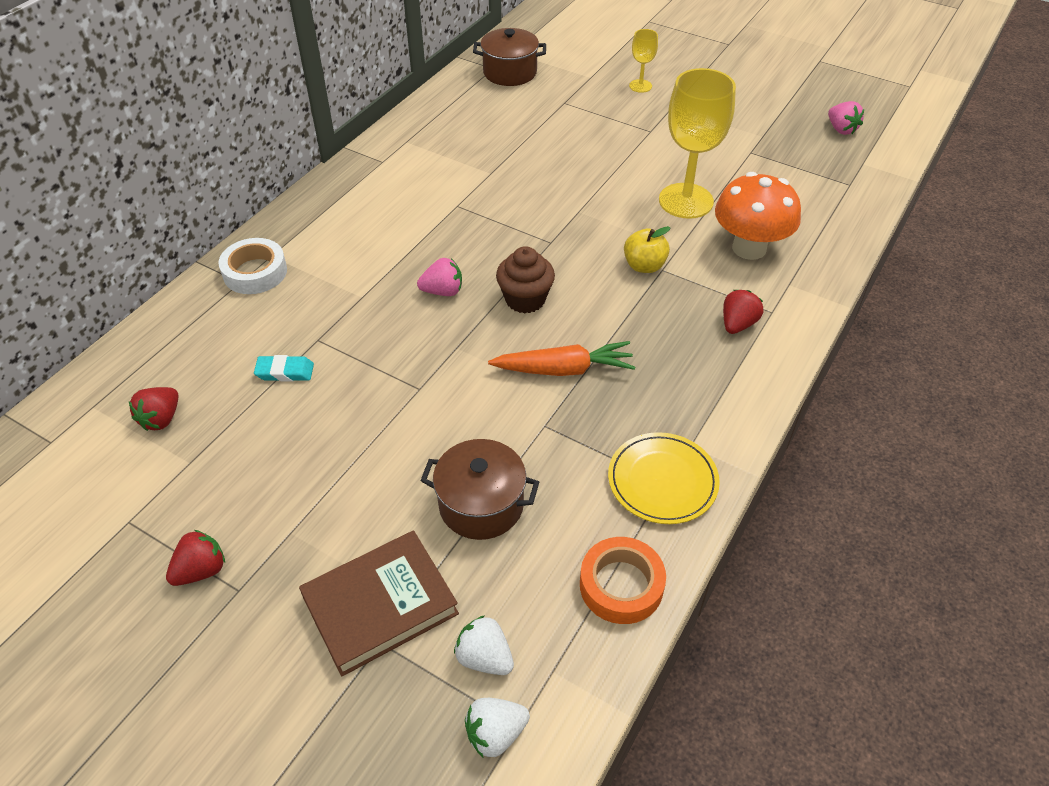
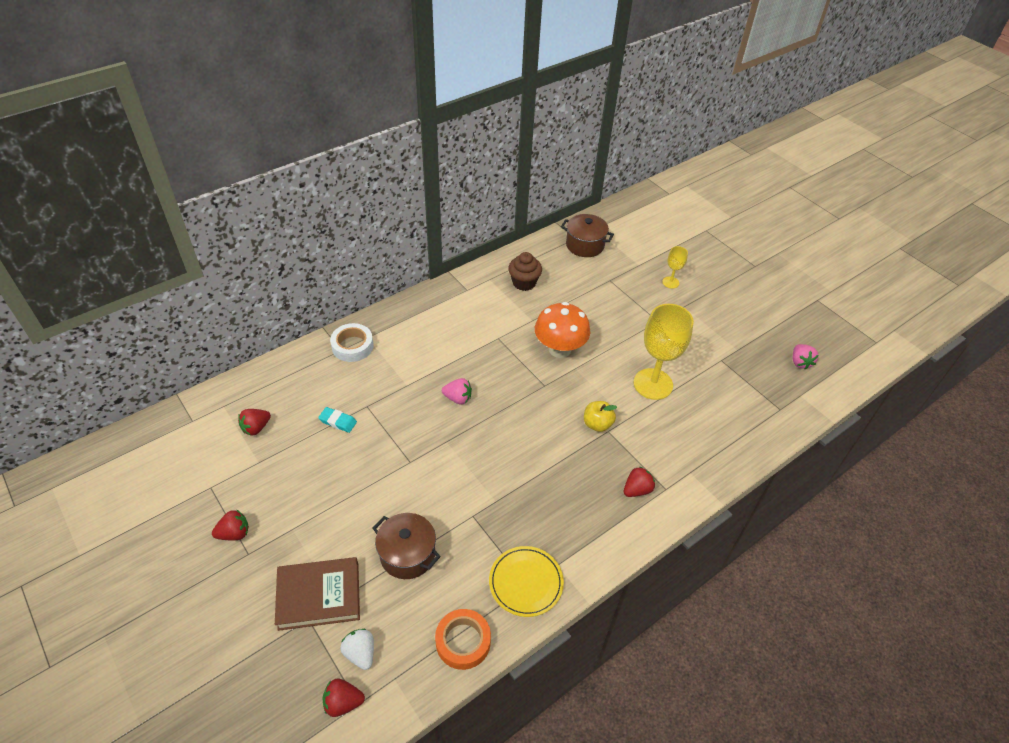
camera: 20 degrees right, 0 degrees up
(495, 734) = (343, 702): white strawberry -> red strawberry
(525, 299) = (506, 422): brown cupcake -> brown cupcake (524, 283)
(564, 369) = (505, 481): orange carrot -> none
(749, 248) = (677, 435): orange mushroom -> orange mushroom (559, 349)

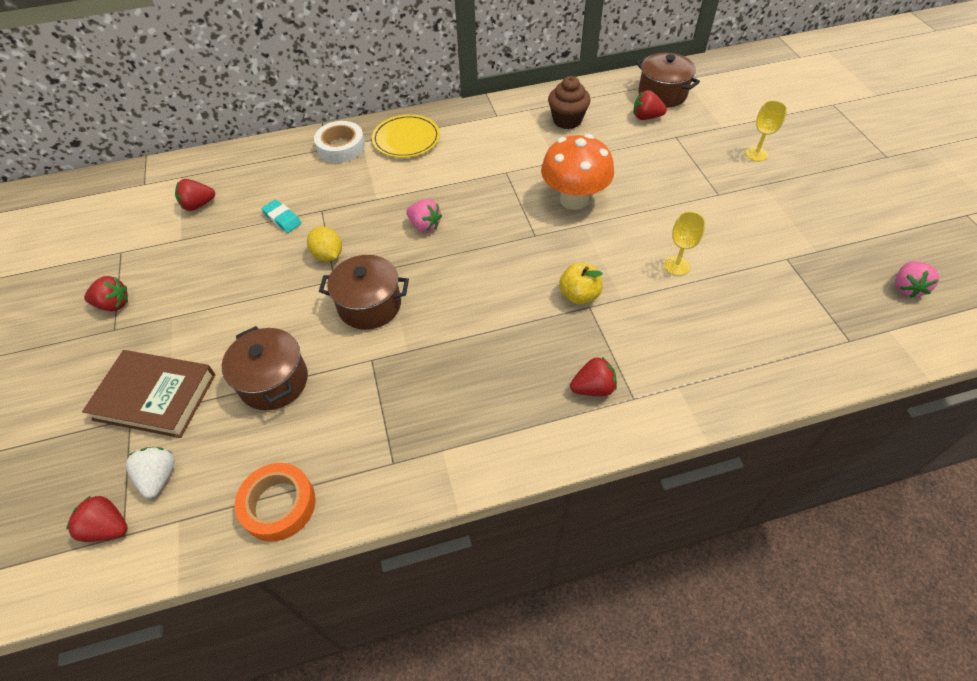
camera: 25 degrees right, 5 degrees up
(394, 442) = (328, 255): none -> yellow lemon
(449, 474) = (369, 305): none -> brown pot
(526, 582) = (392, 458): yellow plate -> yellow plate (406, 139)
(581, 268) = (646, 117): none -> red strawberry
(653, 384) = (676, 265): yellow goblet -> yellow goblet, size x0.48

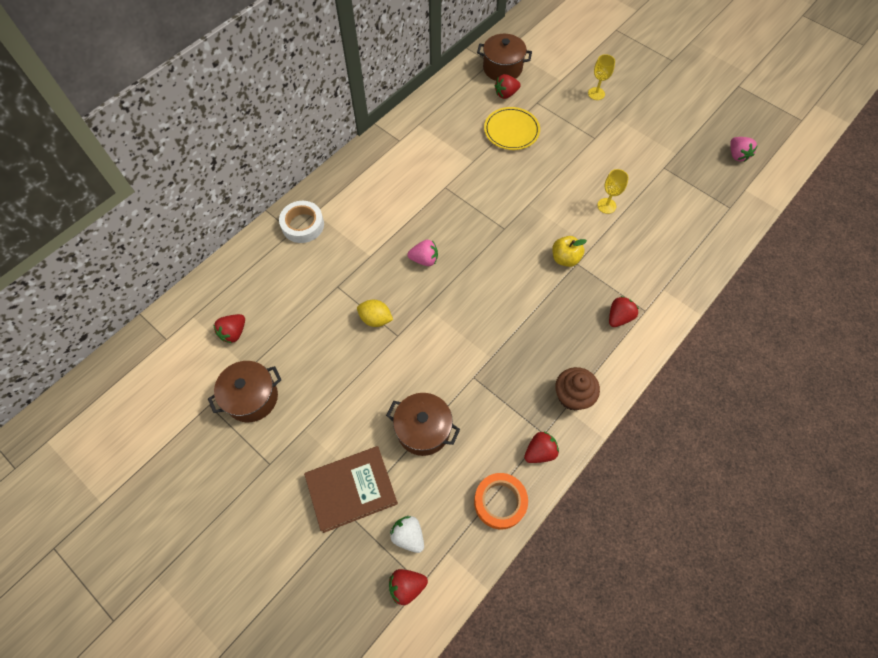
camera: 35 degrees left, 10 degrees up
(114, 304) = (249, 446): red strawberry -> red strawberry (540, 452)
(282, 219) = (313, 309): turquoise eraser -> none
(369, 305) = (439, 340): brown pot -> brown pot (252, 398)
(406, 139) = (348, 193): yellow plate -> yellow plate (511, 130)
(567, 120) = (454, 121): brown cupcake -> brown cupcake (572, 396)
(574, 199) = (508, 187): orange mushroom -> none

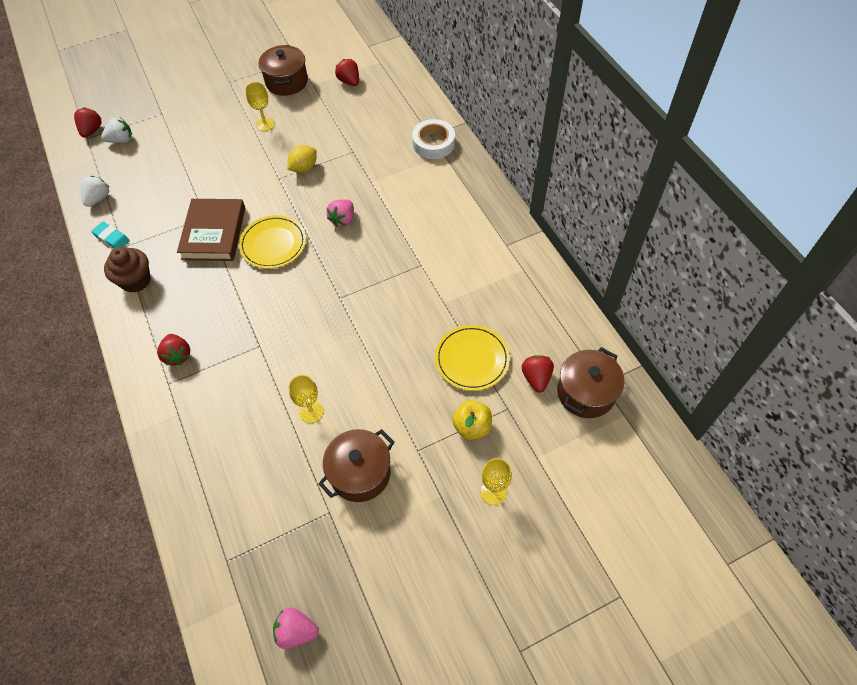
camera: 115 degrees right, 5 degrees down
(328, 386) = (265, 124): none -> yellow goblet
(351, 489) = (177, 119): brown book -> brown book (214, 233)
(423, 430) = (187, 170): brown pot -> brown pot (360, 473)
(476, 301) = (273, 244): none -> yellow plate
(500, 502) = (98, 198): orange tape -> white strawberry
(540, 452) = (112, 238): red strawberry -> turquoise eraser
(565, 258) = (271, 337): yellow apple -> yellow apple (472, 427)

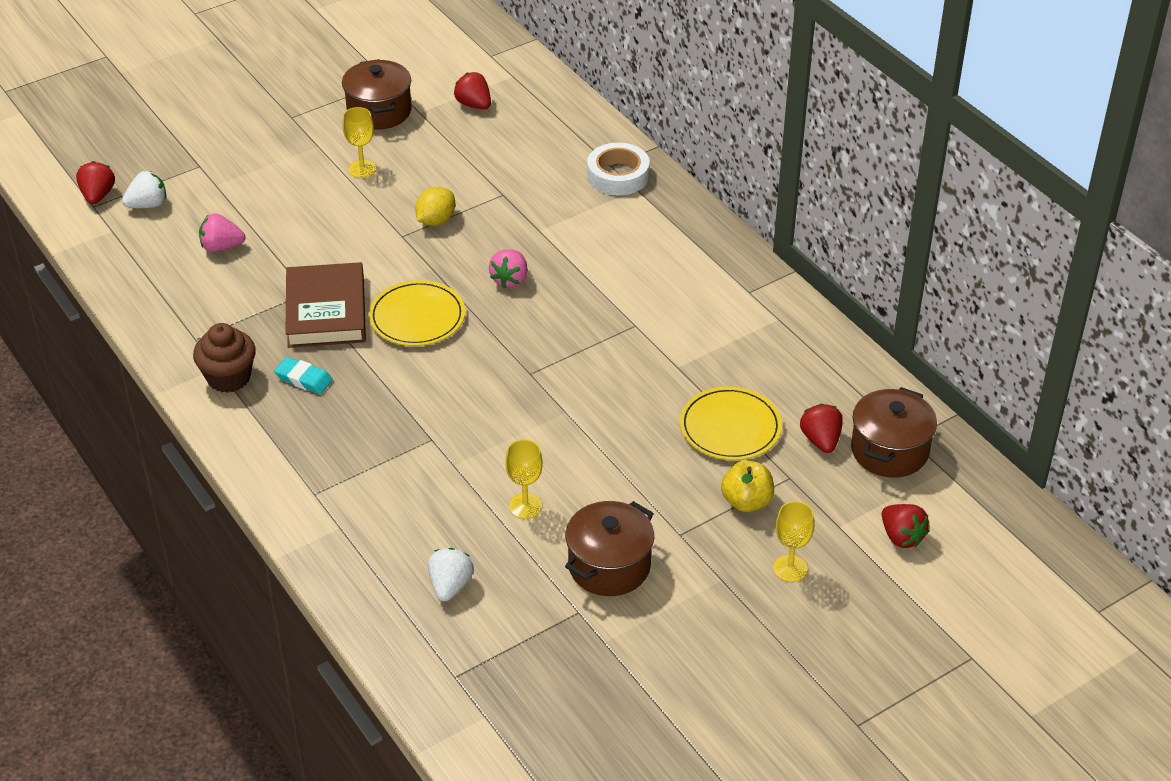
camera: 10 degrees left, 15 degrees down
(98, 198) = (138, 282): white strawberry -> white strawberry (450, 586)
(112, 238) = (175, 329): turquoise eraser -> turquoise eraser (304, 379)
(178, 355) = (318, 460): red strawberry -> red strawberry (901, 537)
(296, 631) = (568, 737): pink strawberry -> pink strawberry (221, 247)

